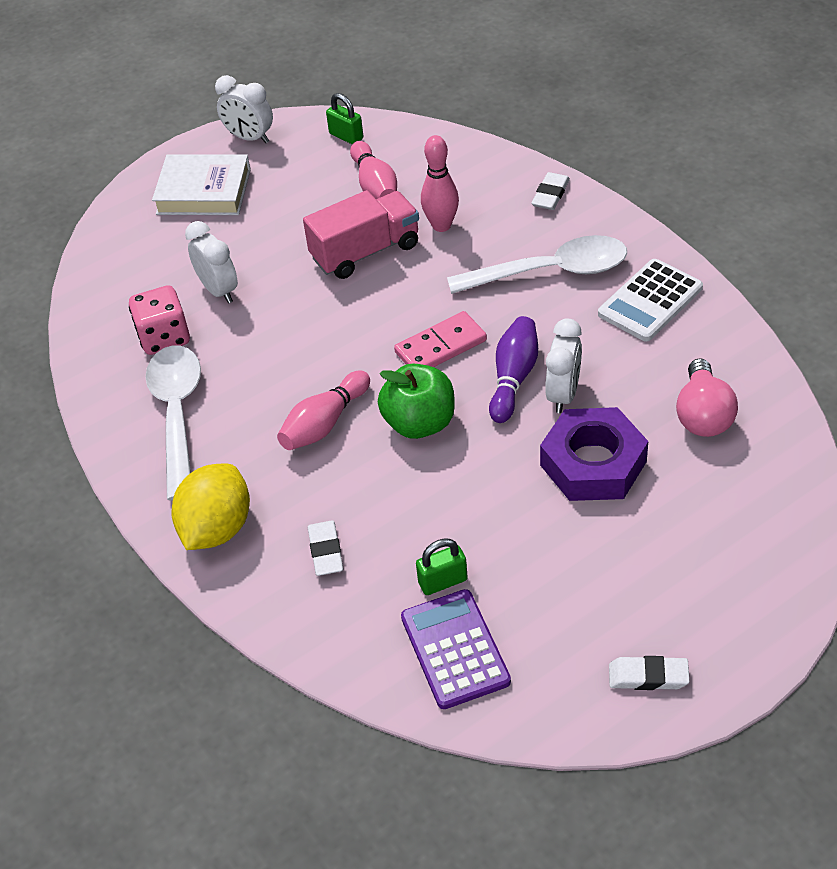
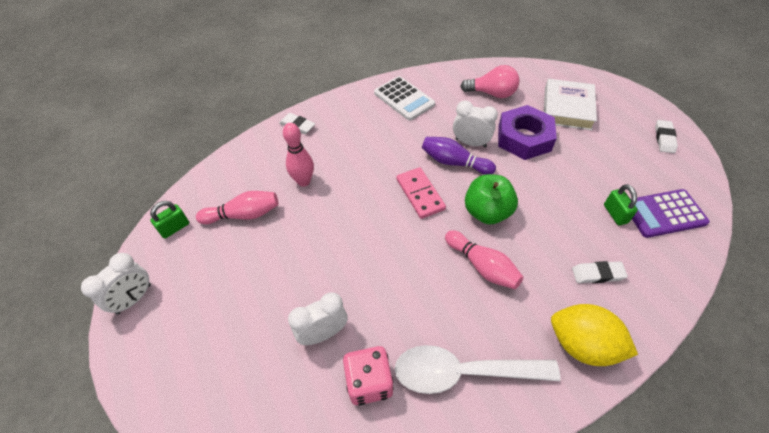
camera: 85 degrees left, 5 degrees up
(204, 191) = (188, 341): white book -> white book (567, 108)
(365, 252) = (314, 227): pink truck -> none
(551, 272) = (367, 134): white spoon -> none

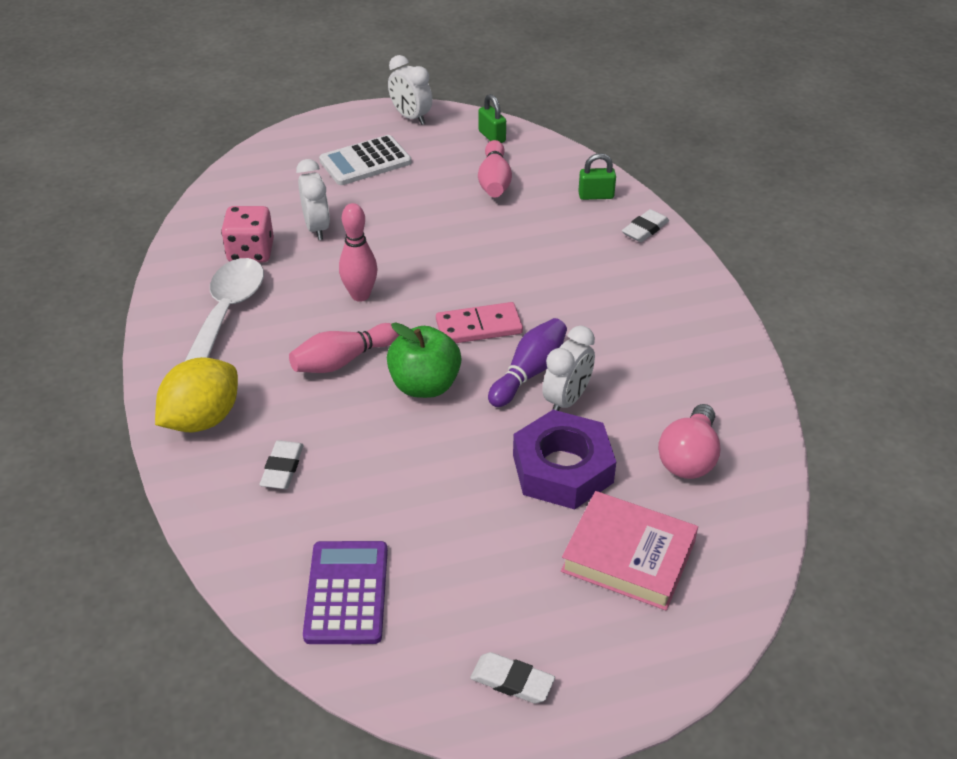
camera: 100 degrees right, 10 degrees down
(304, 181) = (534, 228): pink bowling pin -> pink bowling pin (360, 295)
(404, 99) = (690, 343): white calculator -> white calculator (365, 161)
(567, 108) = (628, 556): white book -> pink book
(615, 214) = (369, 528): green padlock -> green padlock (596, 196)

